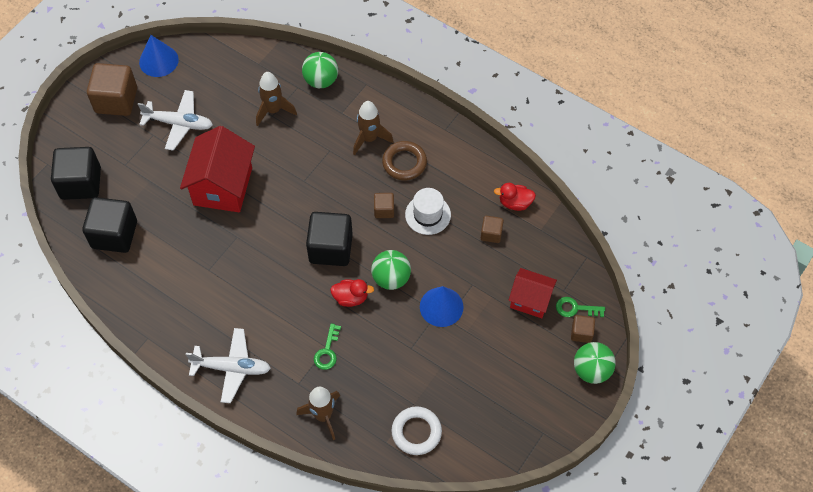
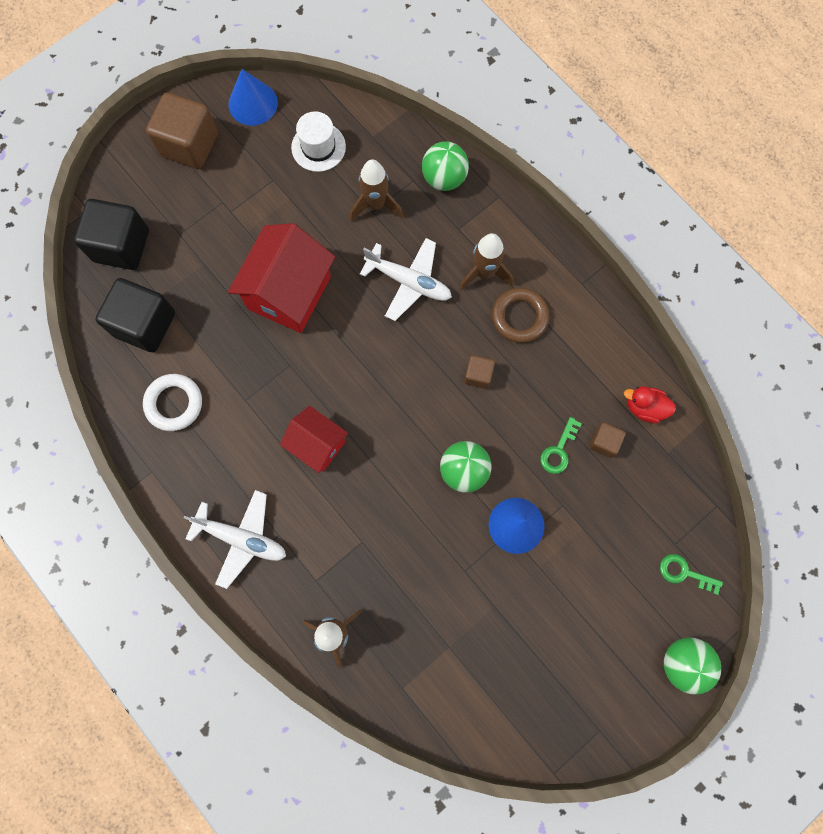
camera: 15 degrees right, 15 degrees up
(179, 123) = (257, 195): white plane -> white plane (409, 282)
(327, 351) = (362, 547): green key -> green key (559, 450)
(330, 248) = (399, 410): black cube -> none
(351, 298) = (408, 483): red duck -> none
(416, 432) = (443, 686): white ring -> white ring (174, 403)
(428, 214) = (531, 395): white hat -> white hat (318, 147)
(530, 300) = (630, 546): red house -> red house (317, 444)
(581, 333) = (683, 608): brown cube -> none

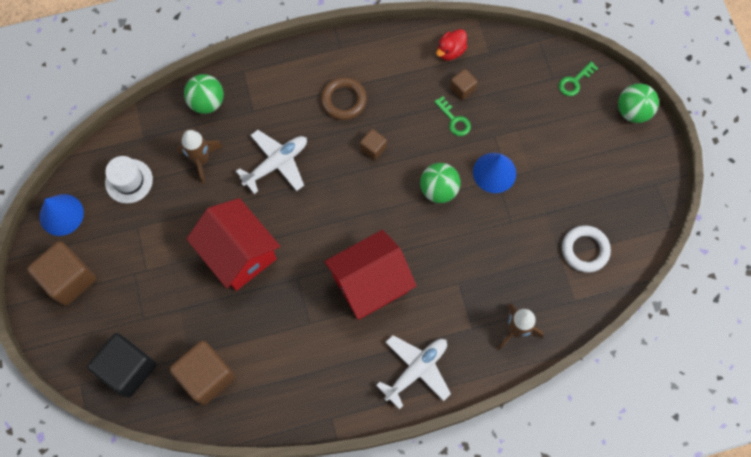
camera: 65 degrees left, 5 degrees down
(145, 324) = (206, 376): black cube -> brown cube
(174, 403) = (285, 379): white ring -> white ring (585, 250)
(317, 444) = (370, 284): red house -> red house, size x1.66
(484, 273) = (297, 108): brown rocket -> none

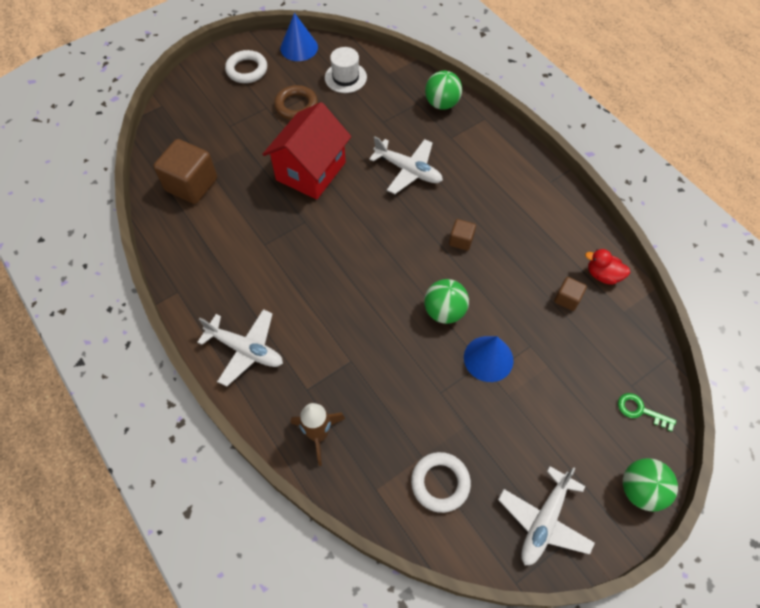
camera: 70 degrees right, 10 degrees down
(69, 279) = (247, 70): brown cube -> white ring
(128, 369) = (183, 130): black cube -> none
(201, 160) = (386, 117): brown rocket -> none
(343, 100) = (497, 201): brown ring -> brown ring (296, 106)
(370, 284) = (320, 281): red house -> none
(454, 120) = (528, 302): green key -> none
(635, 187) = (544, 521): none -> white plane

